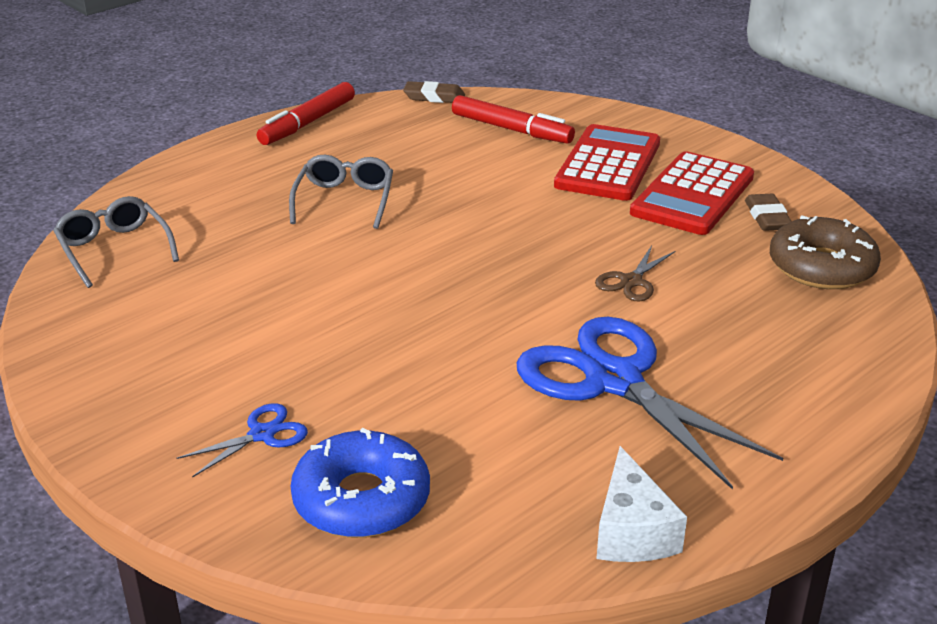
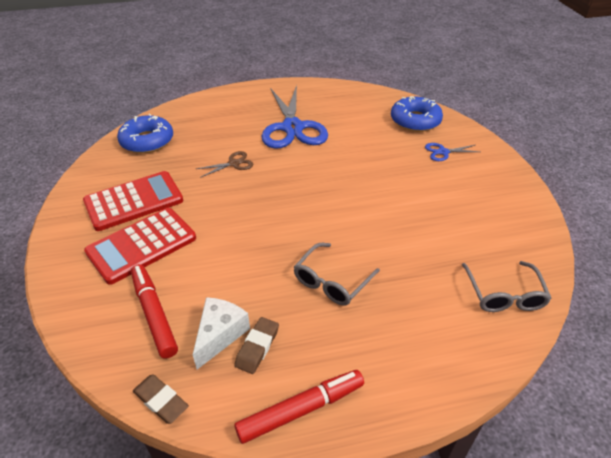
camera: 150 degrees left, 10 degrees up
(632, 531) = (336, 89): white cheese -> white cheese (220, 334)
(767, 217) = (124, 173): brown eraser -> brown eraser (257, 347)
(821, 267) = (147, 141): brown donut -> blue donut

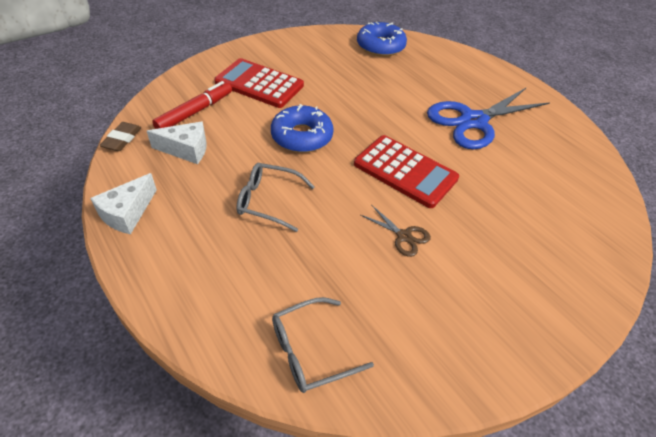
camera: 65 degrees right, 5 degrees up
(134, 201) = (304, 64): red calculator -> red calculator (405, 171)
(234, 163) = (387, 100): brown scissors -> brown scissors (404, 236)
(257, 347) = (180, 173): brown eraser -> none
(301, 410) = (127, 213): red marker -> white cheese
(415, 121) = (581, 218): blue donut -> blue donut (302, 136)
(443, 152) = (538, 257): blue scissors -> none

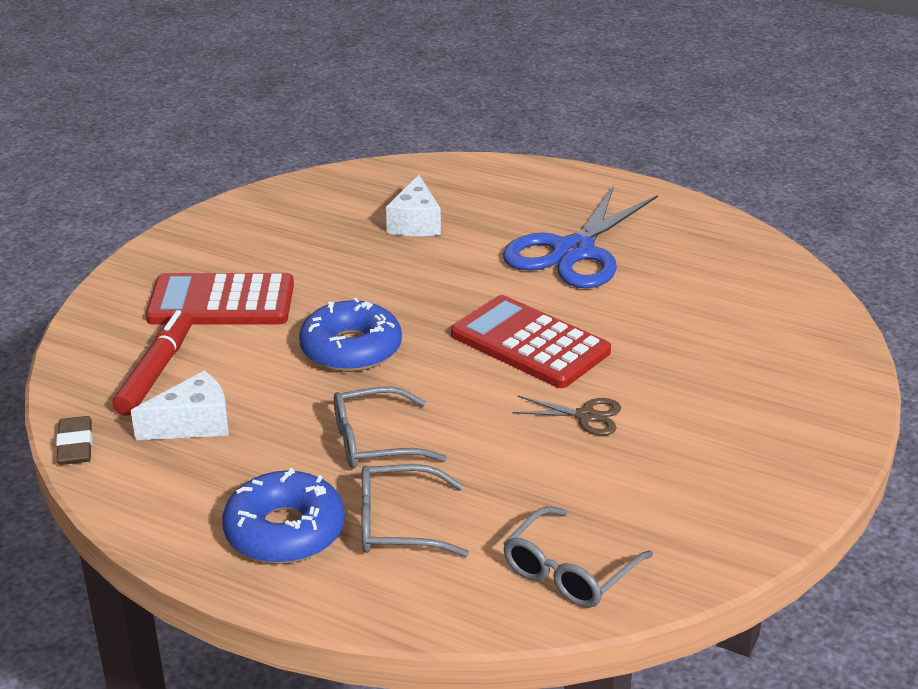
camera: 25 degrees left, 15 degrees down
(127, 213) = (185, 529): white cheese -> white cheese (415, 223)
(237, 264) = (398, 524): none -> grey glasses
(380, 46) = (363, 191): blue donut -> blue donut (285, 531)
(405, 171) = (530, 343): red calculator -> red calculator turned 150 degrees counterclockwise

